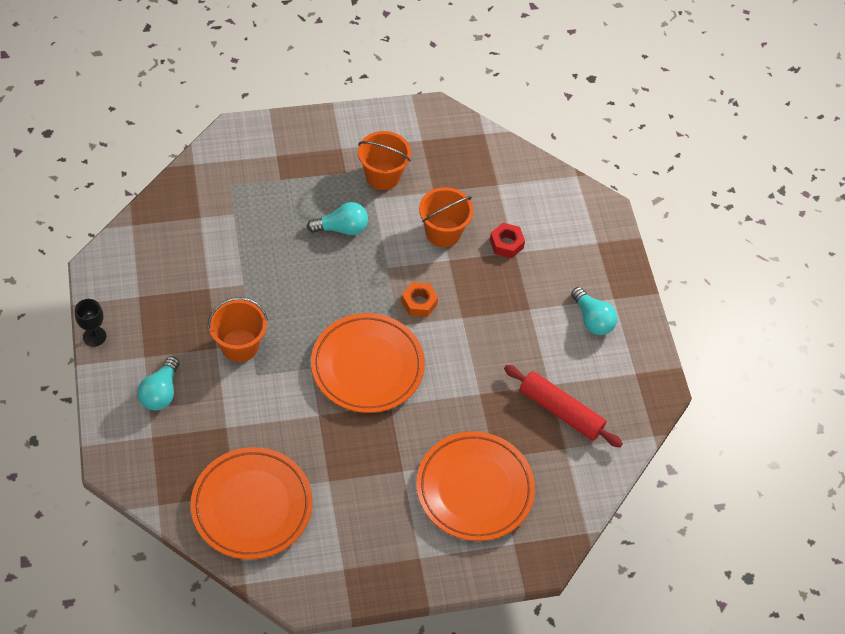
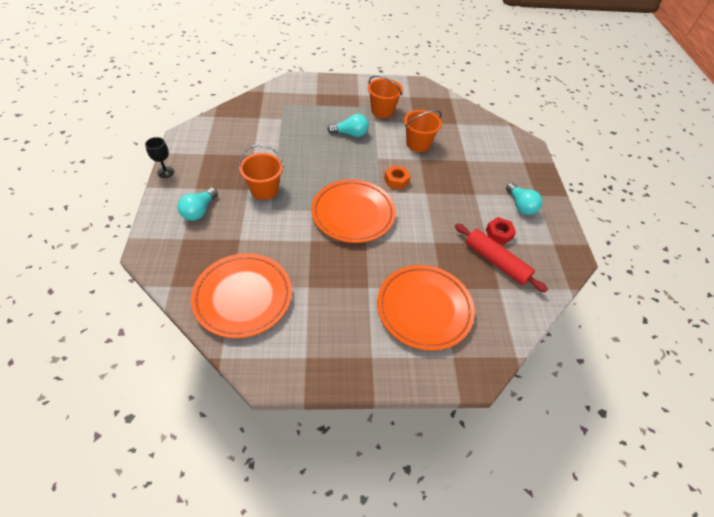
camera: 10 degrees right, 5 degrees down
(506, 244) = (460, 155): red nut -> red nut (498, 234)

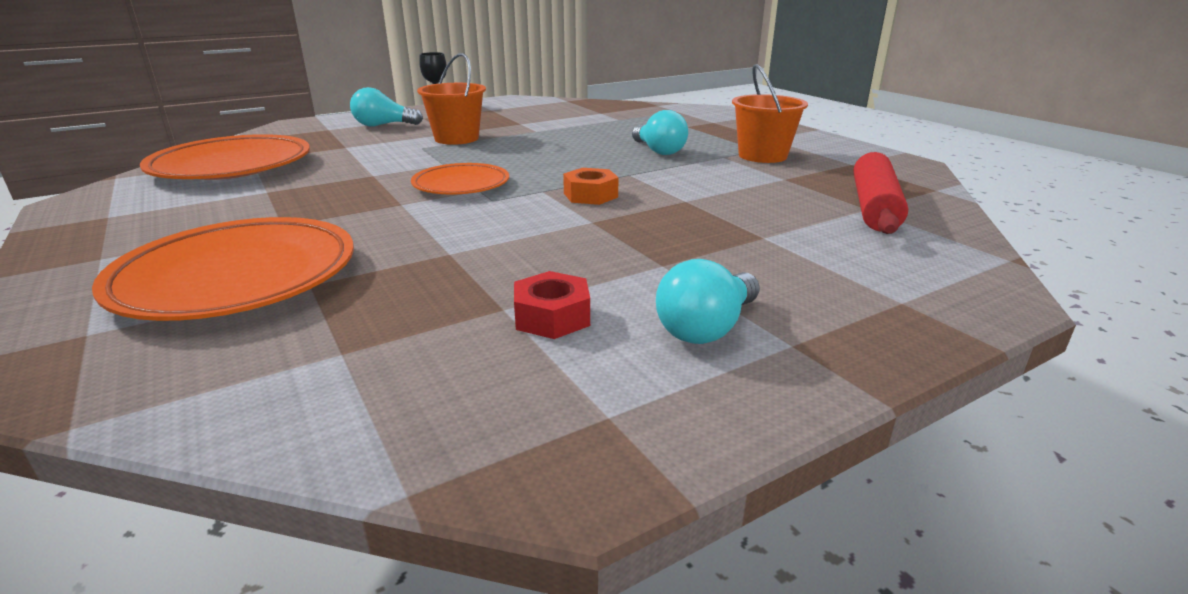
camera: 65 degrees right, 25 degrees down
(353, 214) = (461, 185): orange plate -> orange plate, size x0.59
(418, 144) = (727, 191): orange bucket -> none
(496, 262) = (440, 331): red rolling pin -> red rolling pin (873, 207)

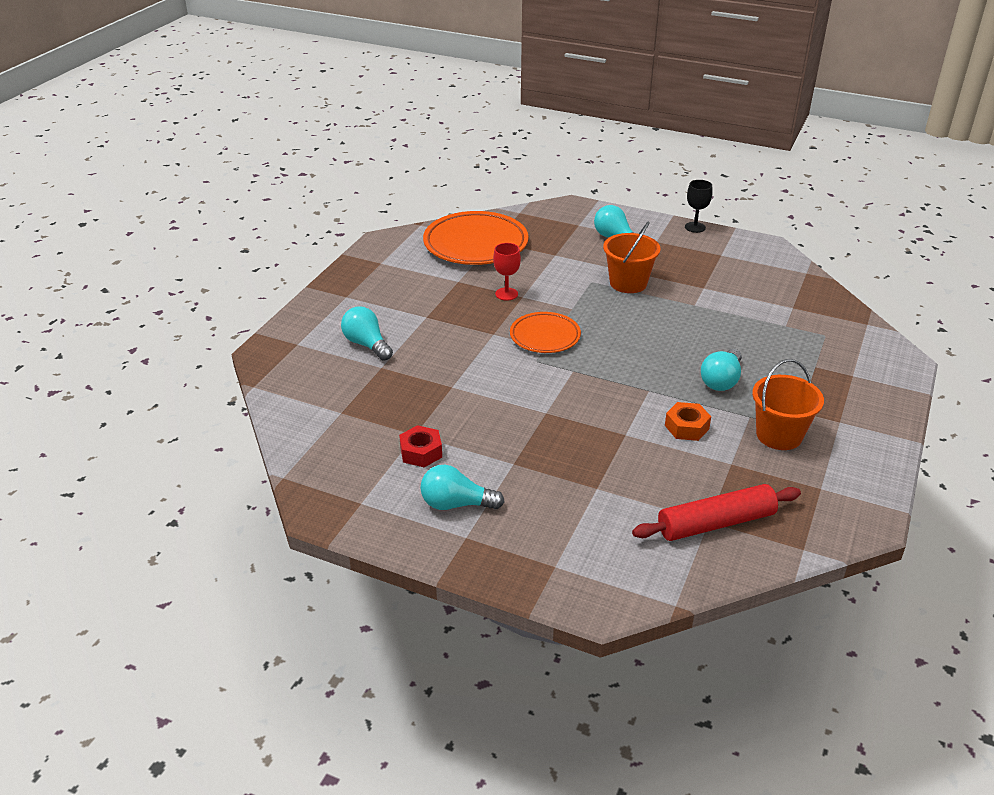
camera: 55 degrees right, 10 degrees up
(237, 278) = (367, 344): orange plate -> turquoise light bulb
(350, 179) = (506, 294): none -> red goblet
(590, 195) = (587, 392): orange nut -> orange nut (686, 427)

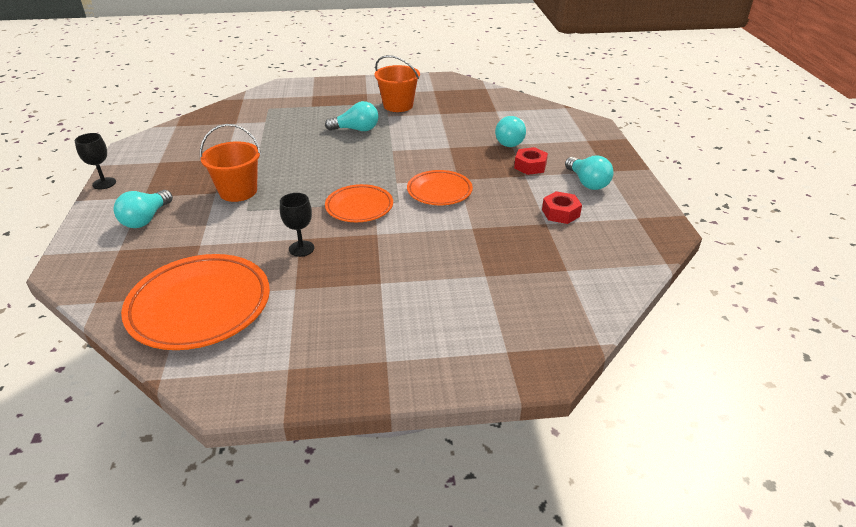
camera: 120 degrees left, 0 degrees up
(367, 344) = (461, 300): turquoise light bulb -> turquoise light bulb (511, 141)
(506, 294) = (301, 248): red goblet -> black goblet
(530, 477) = (530, 166): none -> red nut
(532, 391) = (439, 191): none -> orange plate
(686, 427) = (420, 130): orange nut -> none
(715, 523) = (495, 109): red rolling pin -> none

